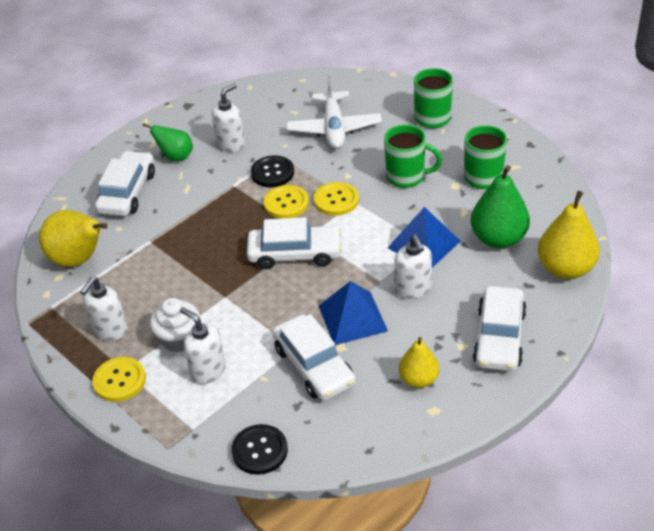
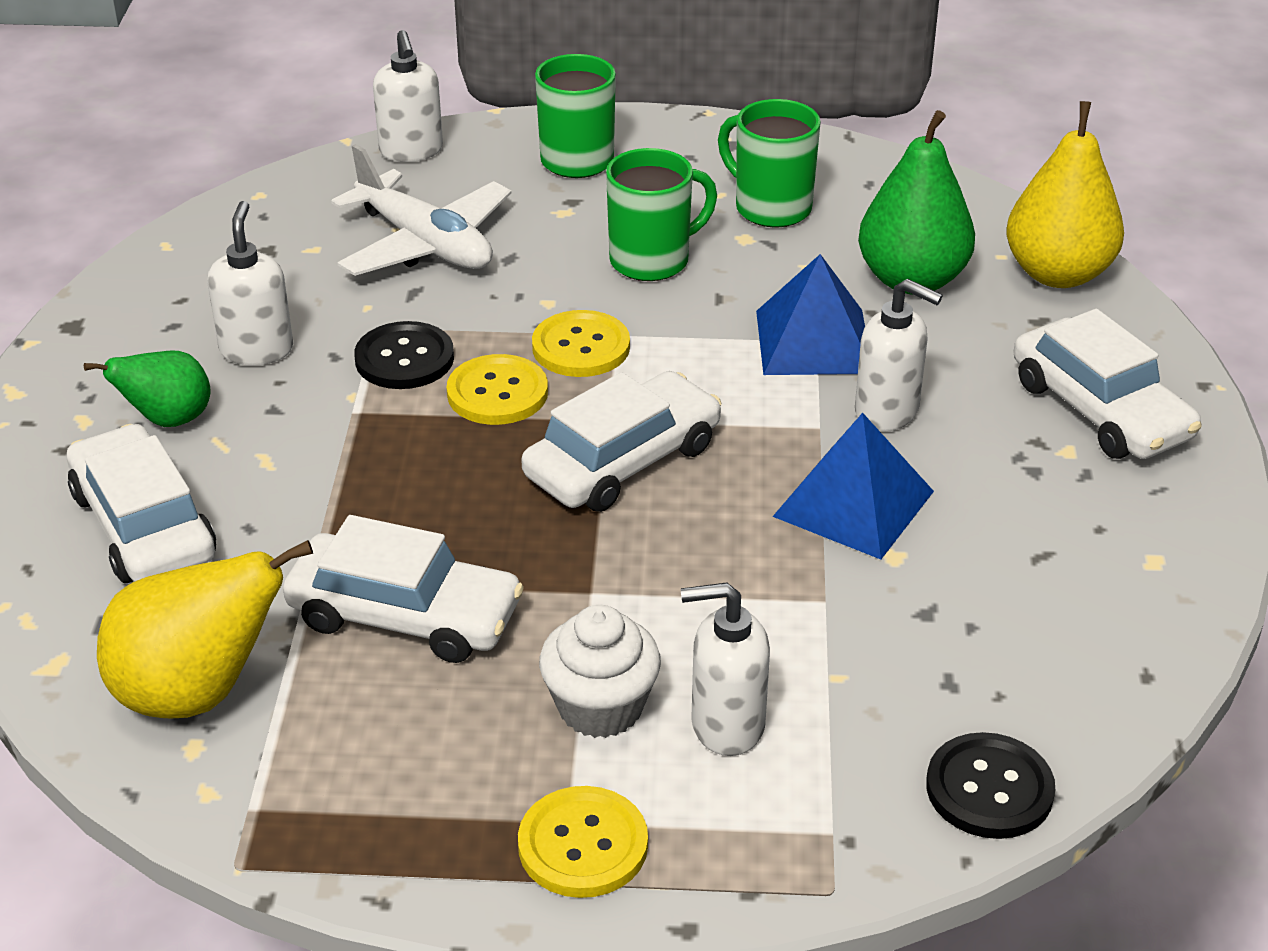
camera: 45 degrees left, 5 degrees down
(110, 330) = (442, 774): white soap dispenser -> white soap dispenser (411, 151)
(314, 366) = (893, 608): white car -> white car (405, 615)
(418, 379) = (1074, 532): yellow pear -> none

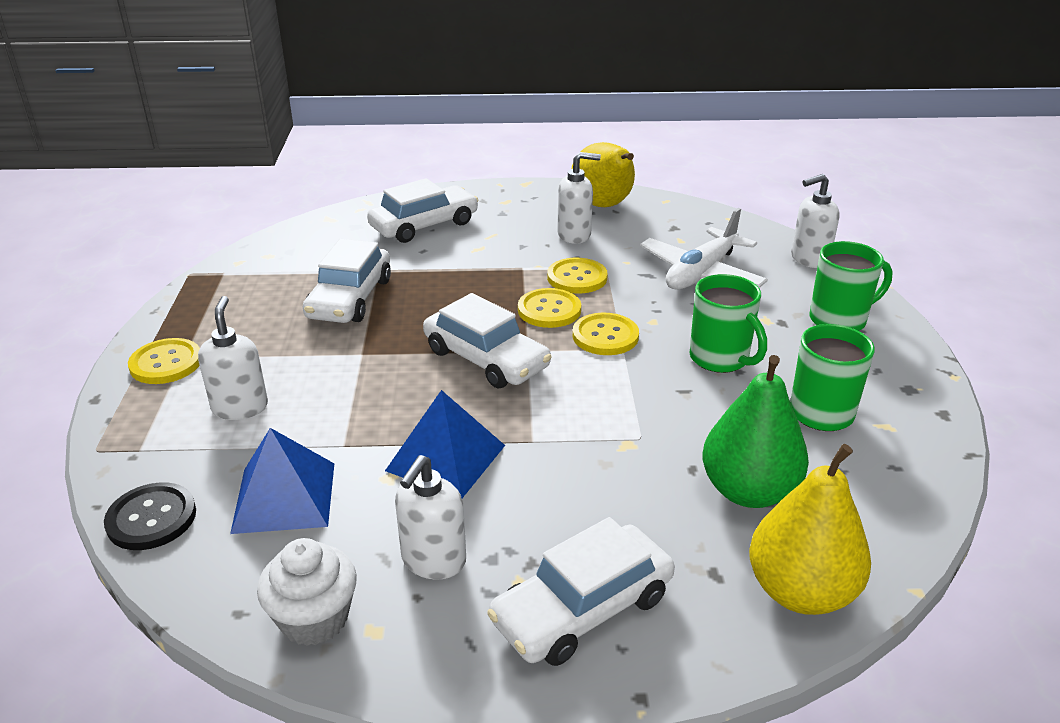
camera: 85 degrees right, 5 degrees down
(168, 420) = (508, 220): green pear -> none
(198, 693) = (303, 252): yellow pear -> yellow pear (604, 206)
(404, 359) = (577, 278): black button -> yellow button
(600, 707) = (266, 363): white cupcake -> white cupcake (314, 618)
(813, 341) = (641, 437): blue pyramid -> blue pyramid (284, 497)
(887, 412) = (557, 475): white soap dispenser -> white soap dispenser (433, 561)

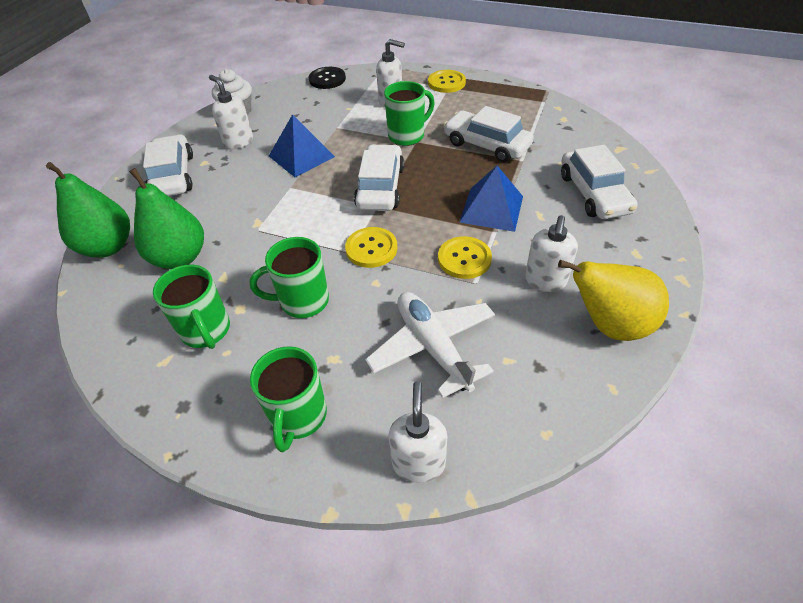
camera: 115 degrees right, 15 degrees up
(284, 497) = (313, 109): blue pyramid -> blue pyramid (491, 209)
(347, 366) = (407, 136): none -> green mug
(486, 359) = (380, 187): white car -> white car turned 120 degrees clockwise
(549, 310) = (423, 230): yellow button -> none
(800, 592) = (108, 247): yellow pear -> green pear

